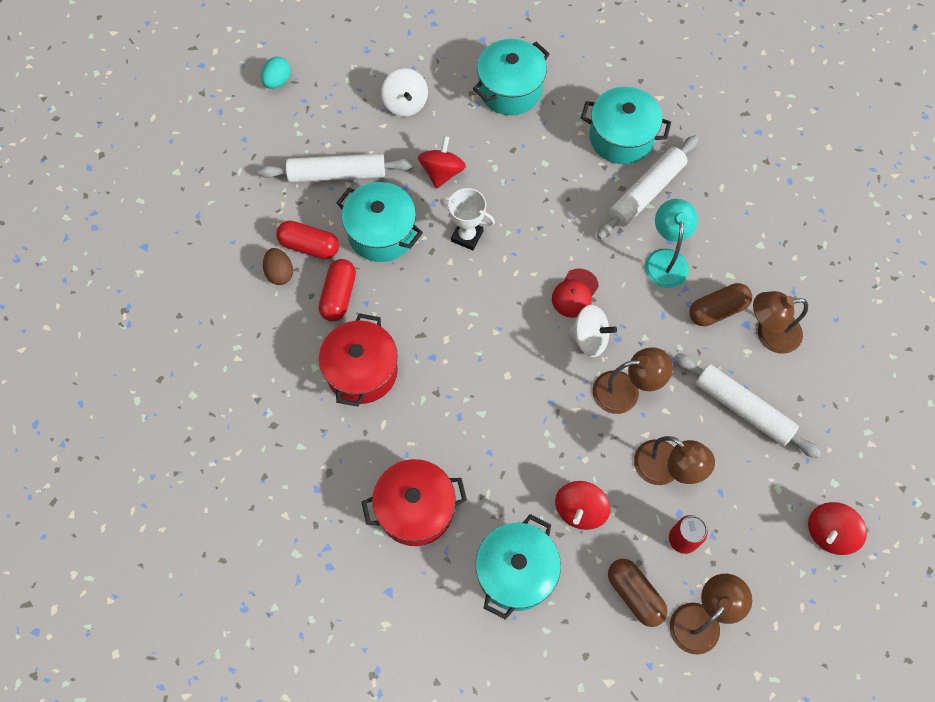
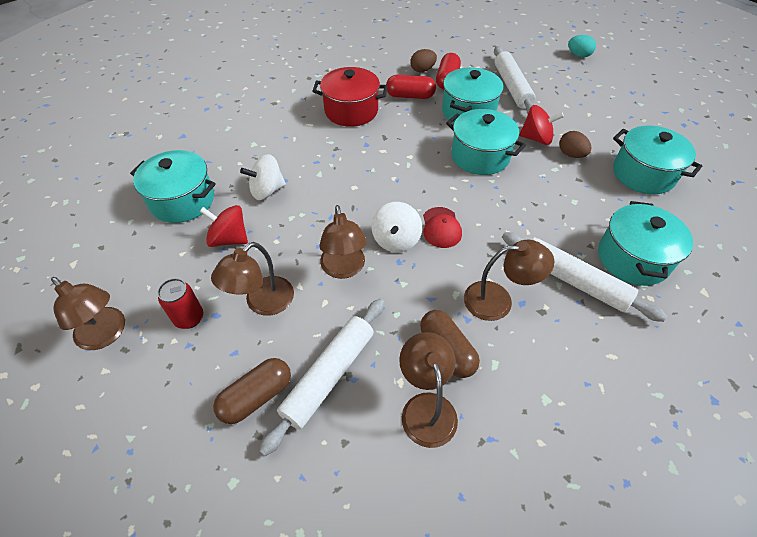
camera: 85 degrees right, 15 degrees down
(405, 103) = (593, 115): white spinning top -> white spinning top (267, 190)
(415, 509) = (242, 144): red pot -> none
(467, 236) = (480, 156): white trophy -> turquoise pot
(473, 146) = (571, 154): none -> brown egg
(575, 293) = (441, 227): red cap -> red cap turned 120 degrees counterclockwise
(634, 594) = (144, 280): brown capsule -> brown capsule (256, 397)
(666, 259) = (498, 300): turquoise lamp -> brown lamp
(829, 533) = (171, 473): red spinning top -> none

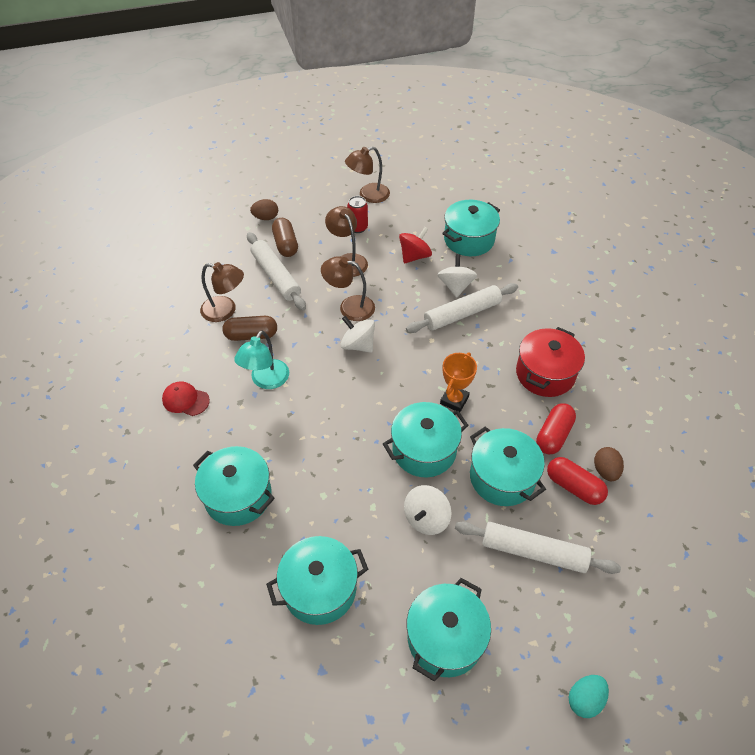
camera: 115 degrees right, 0 degrees up
(416, 153) = (454, 400): none -> orange trophy
(441, 227) = (353, 378): red cap -> red cap (185, 400)
(498, 300) = (266, 380): brown lamp -> turquoise lamp
(536, 138) = (426, 518): red spinning top -> white spinning top
(571, 154) = (385, 536): brown egg -> brown egg (266, 218)
(574, 281) = (247, 438): white rolling pin -> white rolling pin (462, 314)
(605, 108) = (445, 638): none -> turquoise pot

